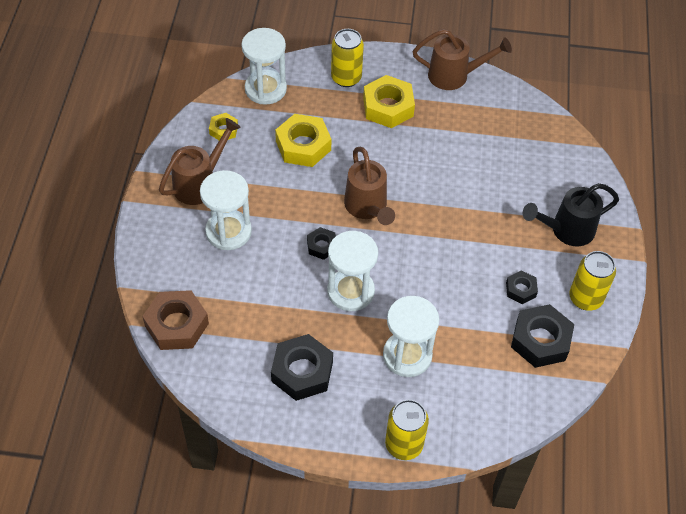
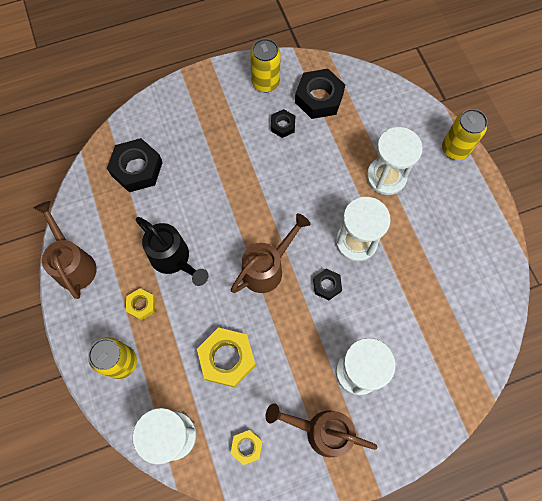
camera: 115 degrees left, 15 degrees up
(176, 325) = (470, 360): brown nut -> none
(302, 371) = (446, 242): black nut -> black nut (137, 169)
(388, 107) = (141, 305): yellow nut -> yellow nut, size x0.54
(567, 230) = (208, 114): black watering can -> black watering can (173, 259)

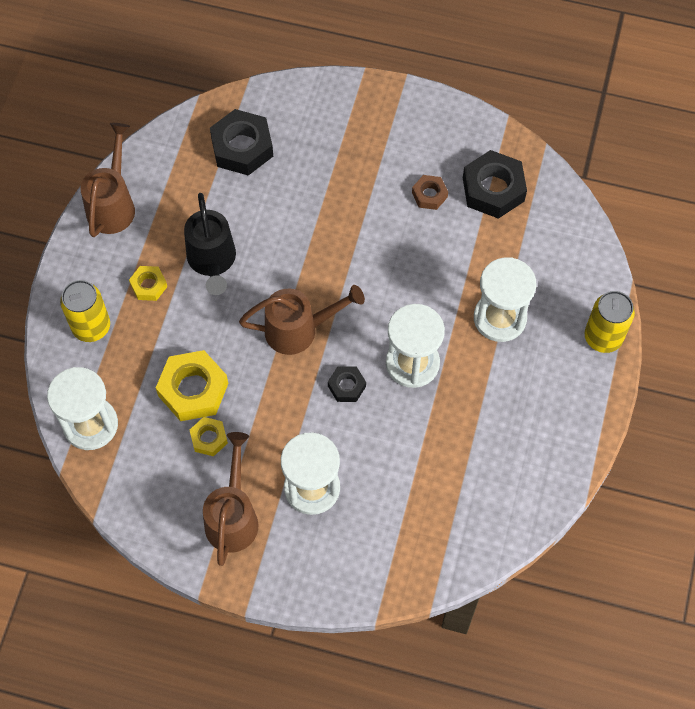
camera: 35 degrees right, 5 degrees down
(246, 447) = (151, 482): yellow nut -> yellow nut (209, 438)
(265, 83) = (447, 137): yellow can -> none
(282, 125) = (429, 195): black nut -> brown nut
(321, 431) = (233, 517): brown watering can -> brown watering can turned 45 degrees clockwise

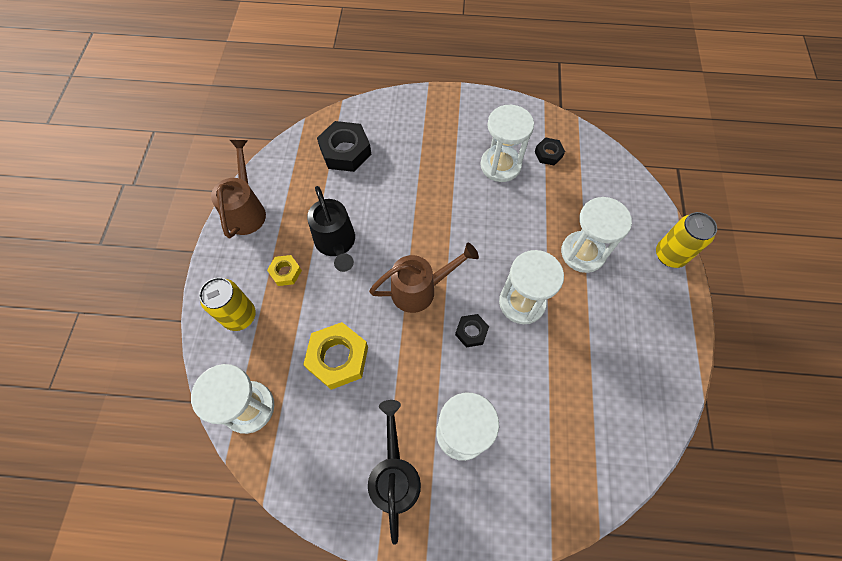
camera: 10 degrees left, 0 degrees up
(209, 438) = (359, 401): yellow nut -> none
(233, 517) = (395, 476): brown watering can -> black watering can
(429, 195) = (500, 165): brown nut -> white hourglass
(493, 189) = (548, 154): black nut -> black nut, size x0.54

